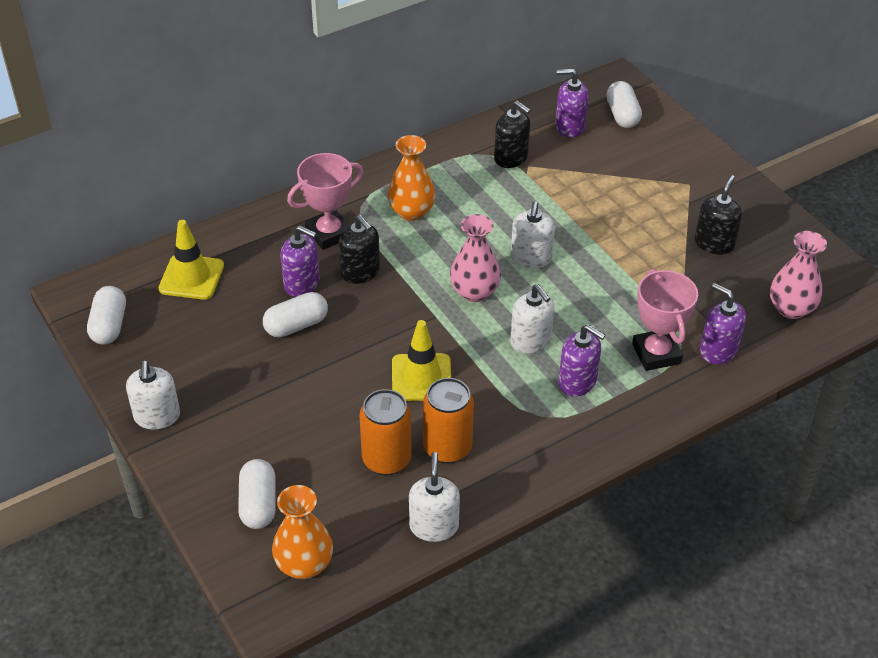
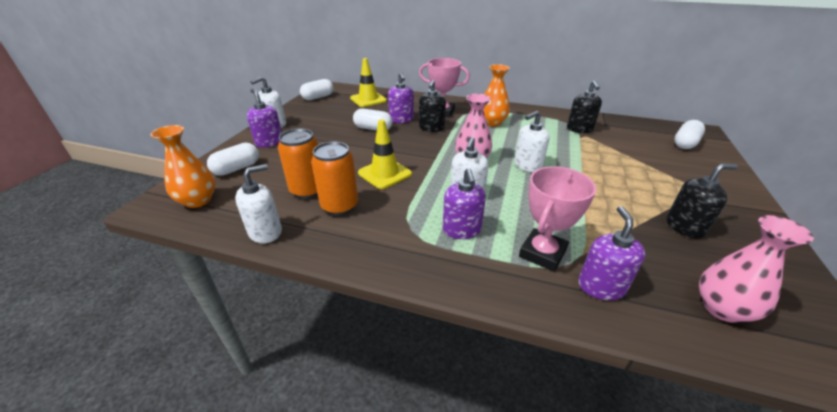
camera: 50 degrees right, 10 degrees down
(569, 127) = (637, 134): purple soap dispenser -> purple soap dispenser (269, 142)

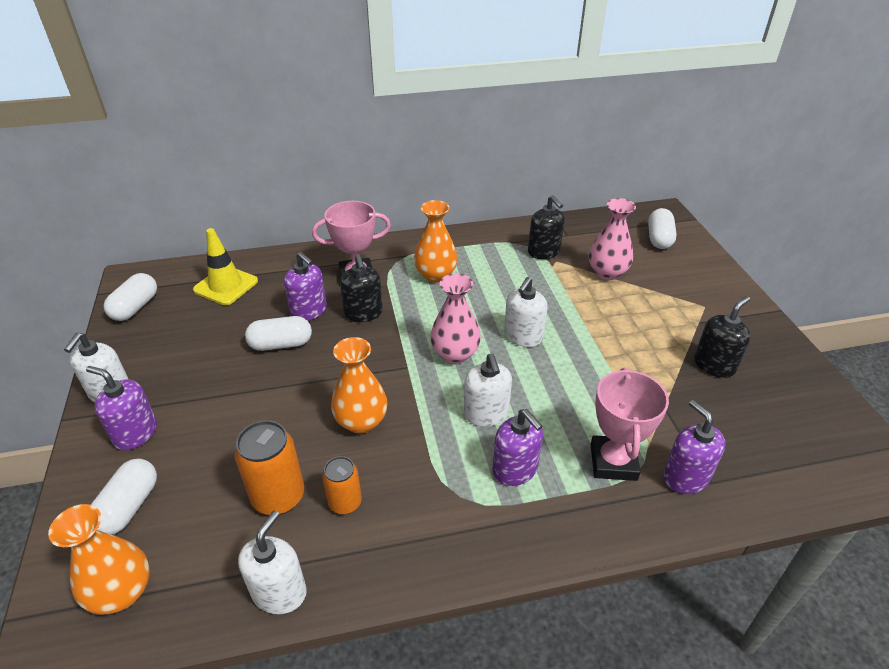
camera: 30 degrees left, 5 degrees up
(339, 206) = (345, 503): orange can -> orange can, size x0.62
(384, 173) = (361, 421): yellow traffic cone -> orange vase
(722, 308) = (784, 452): pink vase -> pink vase (607, 273)

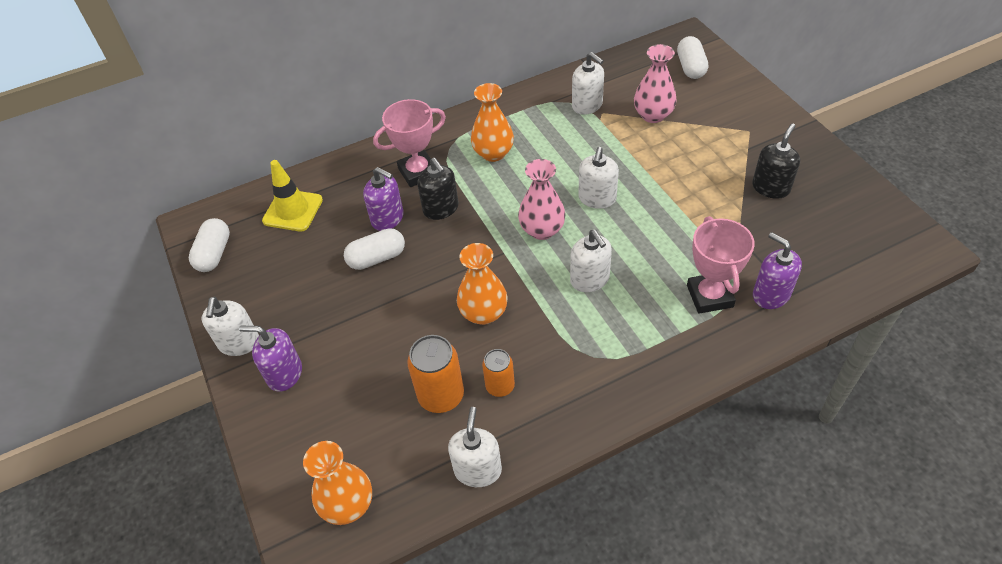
camera: 10 degrees left, 10 degrees up
(129, 506) = (315, 437): white capsule -> none
(515, 469) = (631, 322): purple soap dispenser -> none
(544, 252) = (587, 105): black soap dispenser -> white soap dispenser

